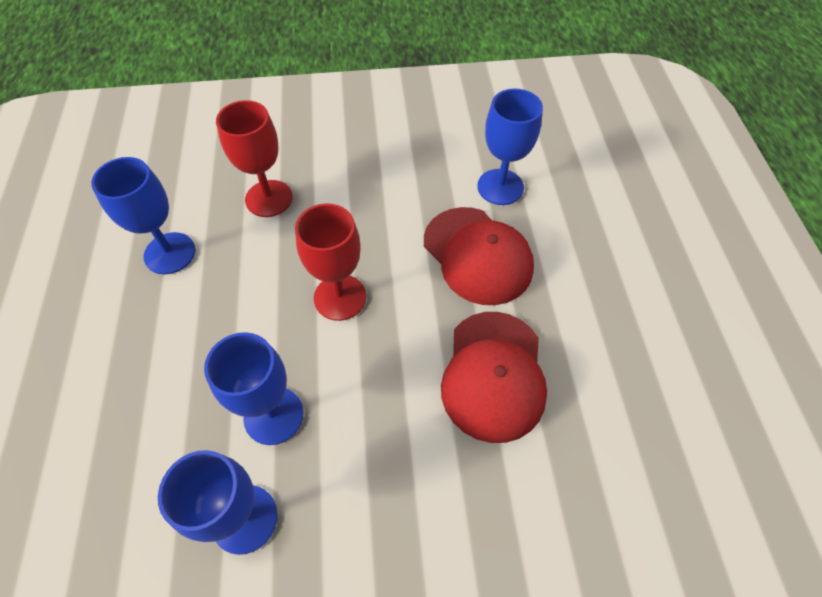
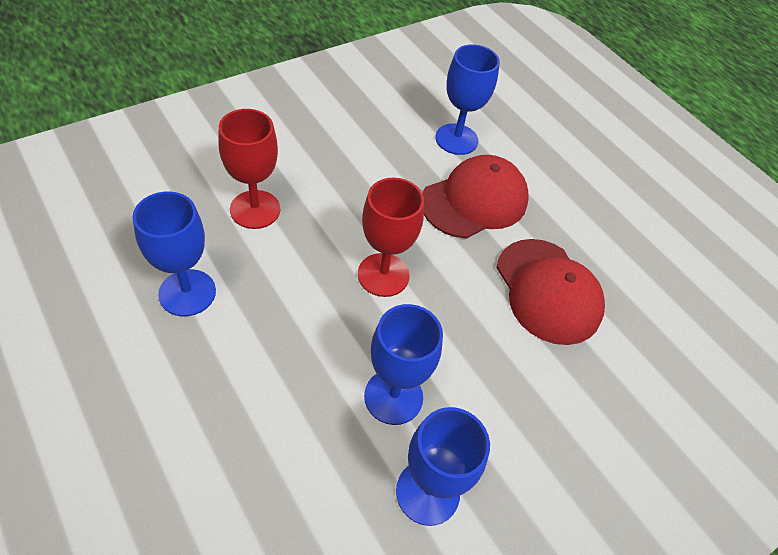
camera: 35 degrees left, 5 degrees down
(477, 255) = (474, 201): red cap -> red cap turned 60 degrees counterclockwise

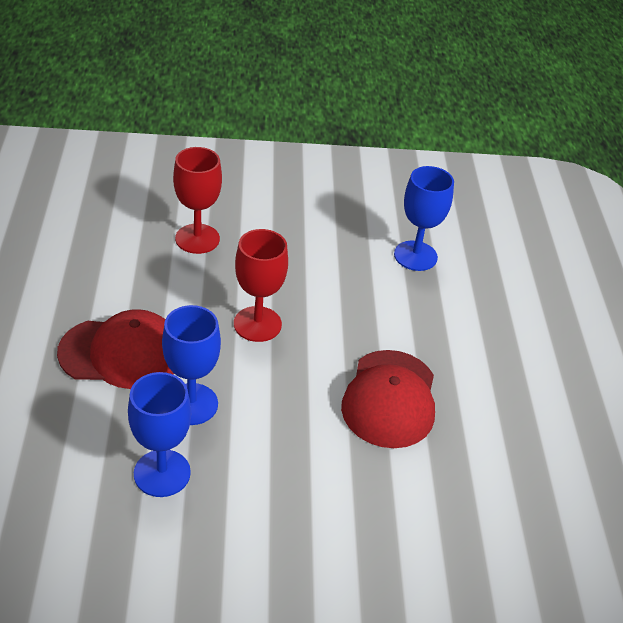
camera: 35 degrees right, 10 degrees down
(187, 292) = (103, 271): blue goblet -> none
(474, 201) = (387, 307): red cap -> red cap (121, 353)

